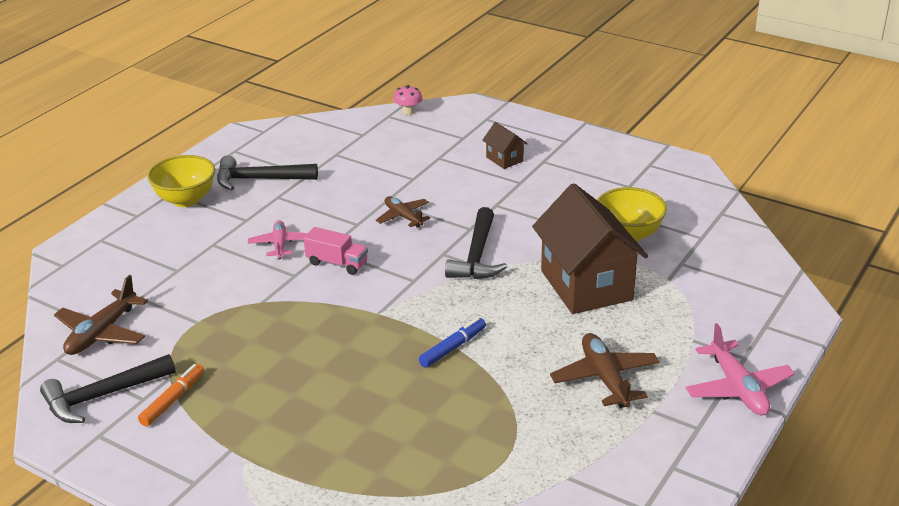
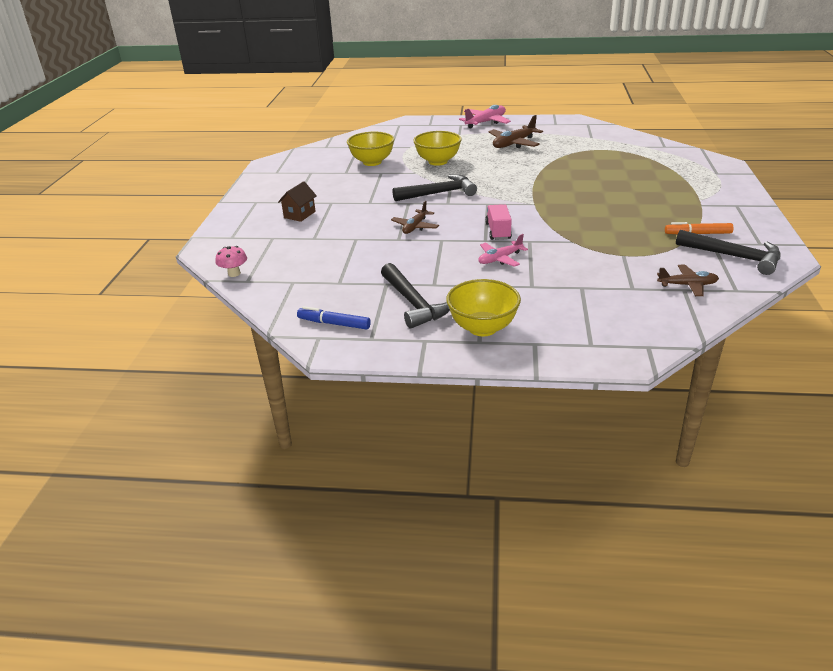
camera: 115 degrees left, 0 degrees up
(102, 333) = (687, 285): brown plane -> brown plane, size x0.66
(453, 348) = (537, 178): blue marker -> blue marker (334, 324)
(586, 285) = (438, 162): brown house -> yellow bowl

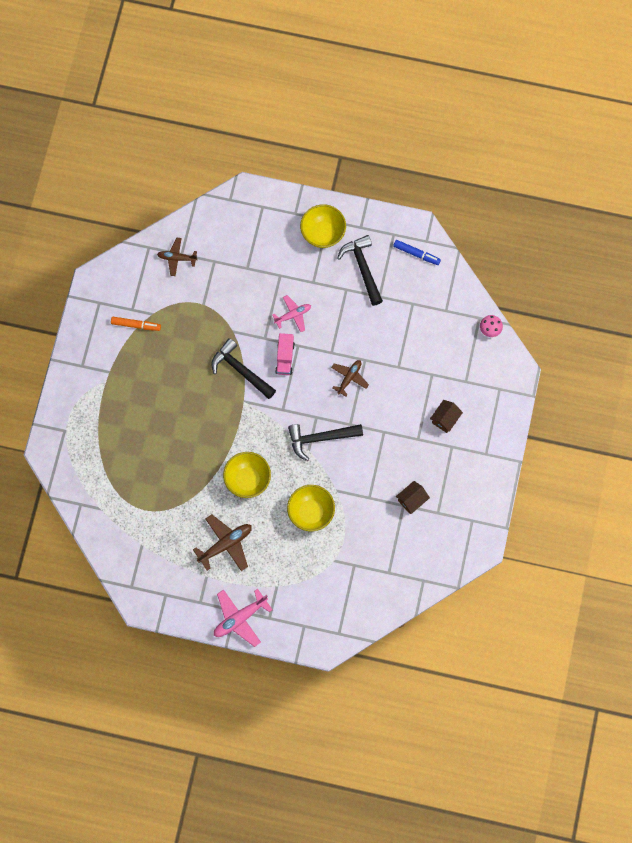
camera: 175 degrees left, 40 degrees up
(337, 175) = (412, 500): none -> brown house
(372, 162) = (376, 525): yellow bowl -> yellow bowl (247, 480)
(733, 257) = (127, 288): black hammer -> black hammer (241, 370)

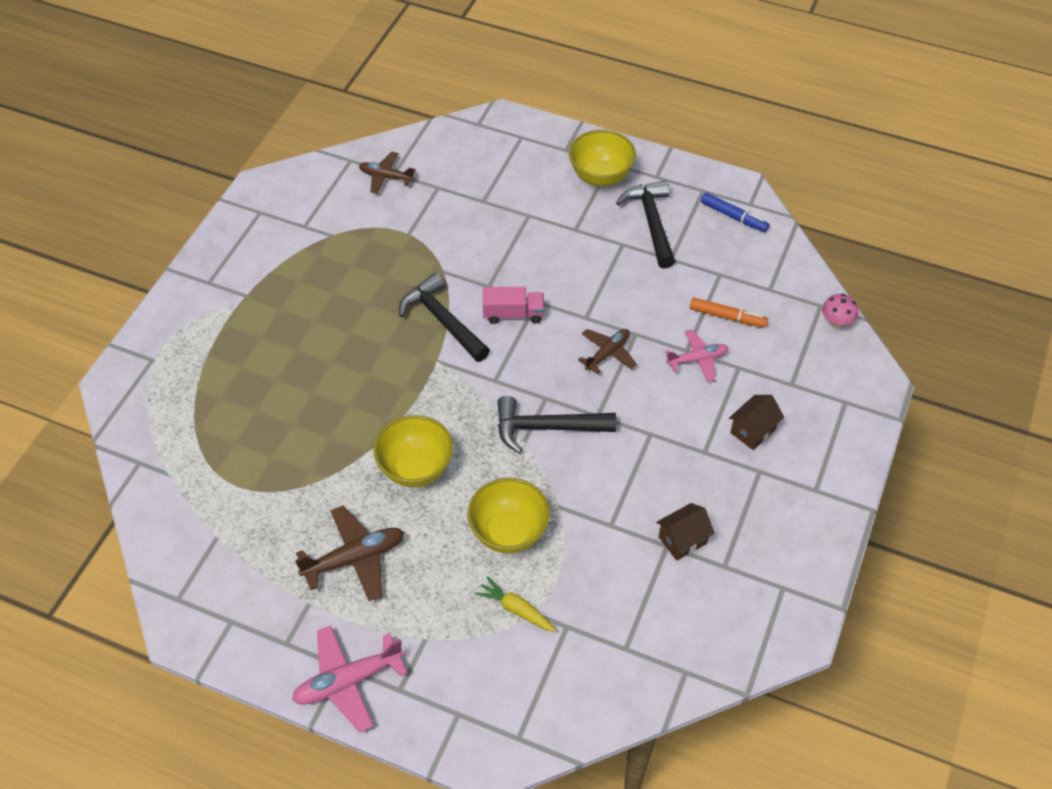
camera: 10 degrees right, 20 degrees down
(136, 325) = (304, 245): orange marker -> orange marker (727, 317)
(285, 358) = (513, 314): pink truck -> pink truck turned 105 degrees counterclockwise
(293, 315) = (537, 264): pink plane -> pink plane (697, 359)
(324, 560) = (516, 609): none -> yellow carrot

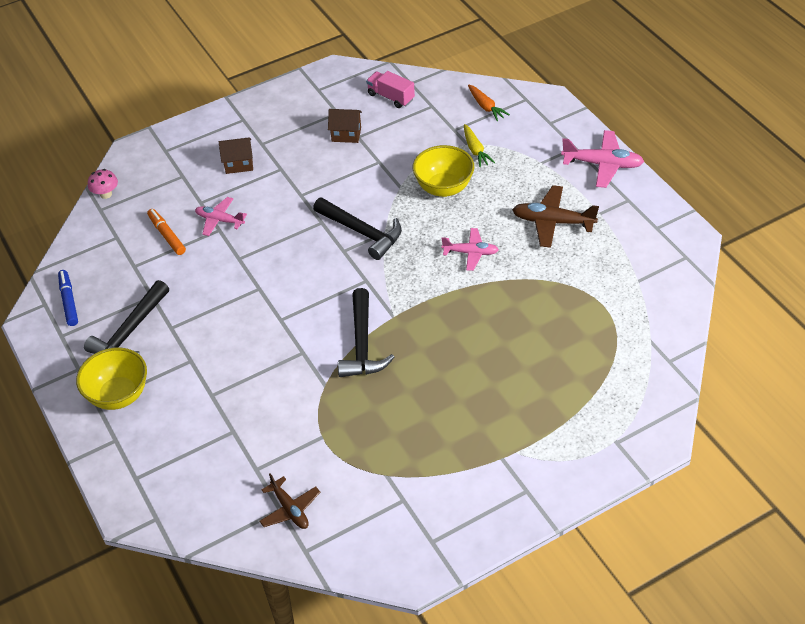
camera: 140 degrees left, 5 degrees down
(416, 468) = (470, 253): yellow bowl -> pink plane
(513, 314) = (306, 319): pink truck -> pink truck (391, 97)
(558, 690) = (486, 107): none -> orange carrot
(607, 353) = (272, 256): brown plane -> none

